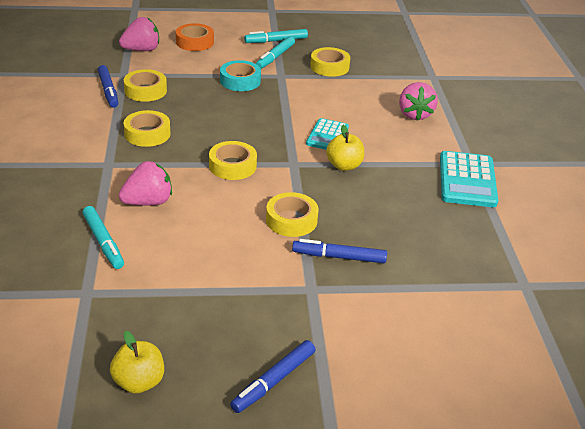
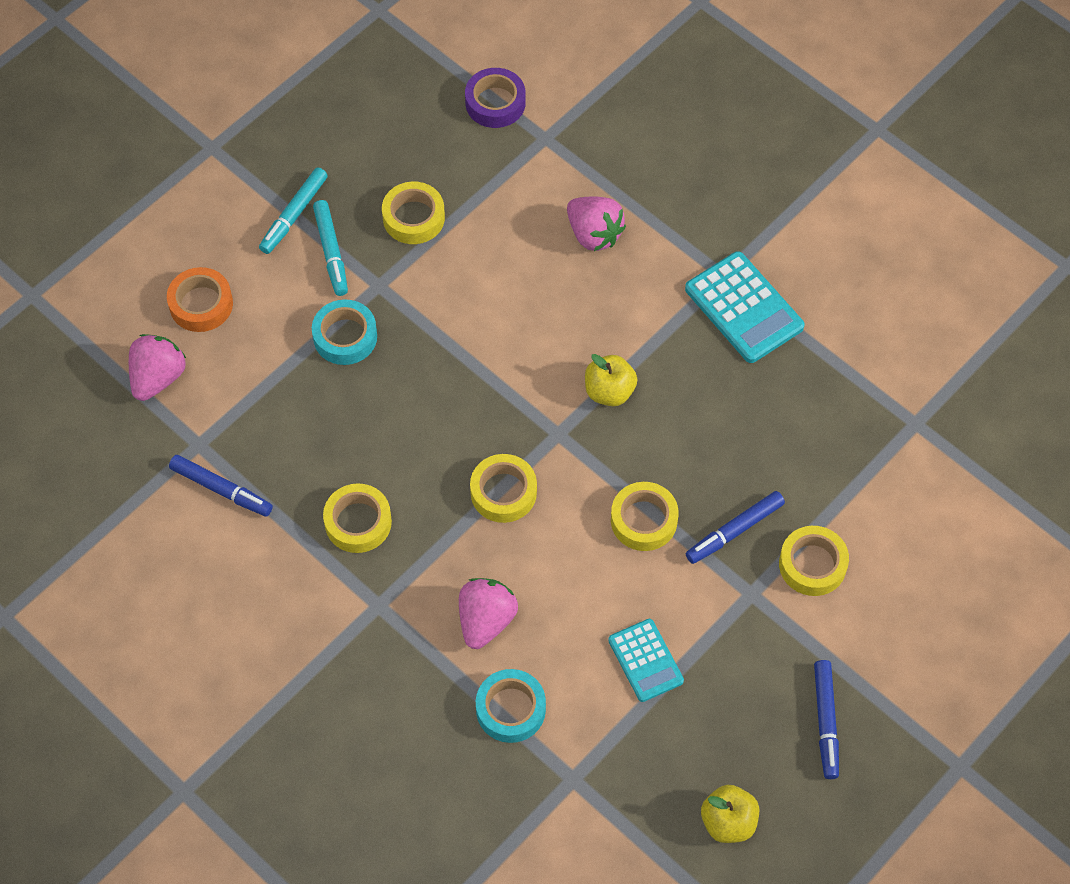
camera: 40 degrees left, 25 degrees up
(103, 242) = (510, 709): turquoise marker -> turquoise tape
(145, 90) = (262, 451): yellow tape -> yellow tape (812, 564)
(327, 136) = (543, 355): turquoise calculator -> turquoise calculator (645, 660)
(422, 57) = (495, 103): none -> purple tape

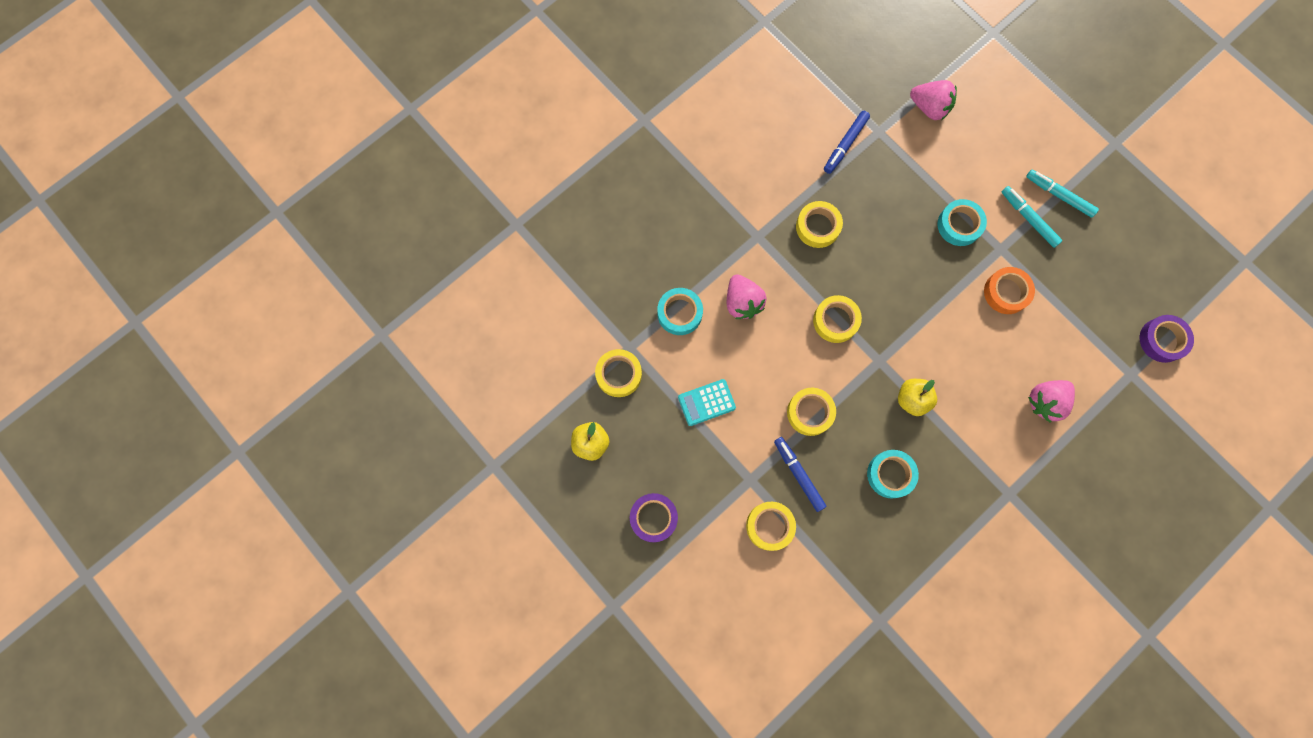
camera: 95 degrees right, 15 degrees up
(201, 304) = (986, 134): orange tape -> orange tape (1006, 292)
(331, 251) = (1028, 219): turquoise marker -> turquoise marker turned 60 degrees clockwise
(413, 218) = (1058, 275): yellow tape -> yellow tape (619, 374)
(486, 620) = (742, 302): pink strawberry -> pink strawberry turned 45 degrees clockwise
(718, 416) = (890, 474): none -> turquoise tape
(744, 308) = (981, 505): turquoise calculator -> none
(825, 721) = (653, 518): blue marker -> purple tape

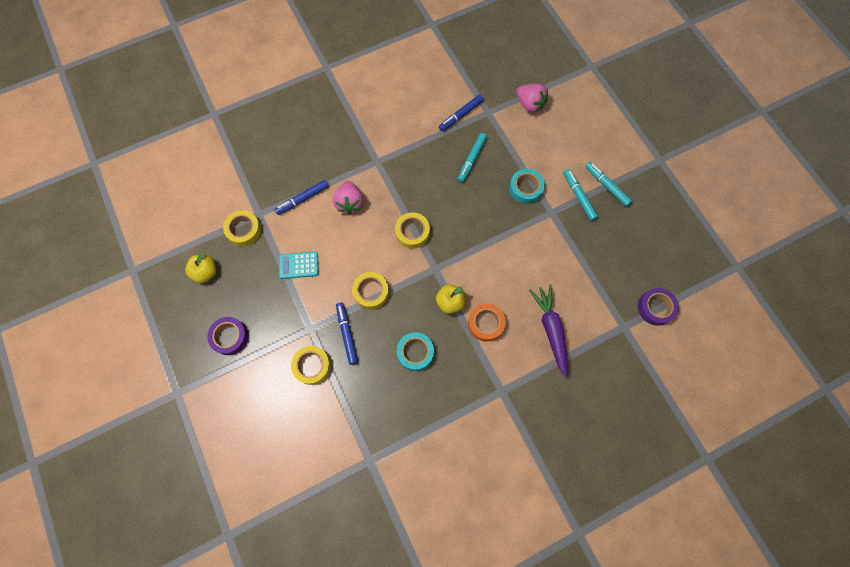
camera: 15 degrees right, 5 degrees down
(679, 313) = (302, 199): turquoise tape -> blue marker
(817, 227) = (422, 165): yellow tape -> none
(879, 202) = (472, 159): none -> turquoise marker
(1006, 292) = (545, 243): orange tape -> orange tape (485, 323)
(1045, 402) = (550, 330): pink strawberry -> purple carrot

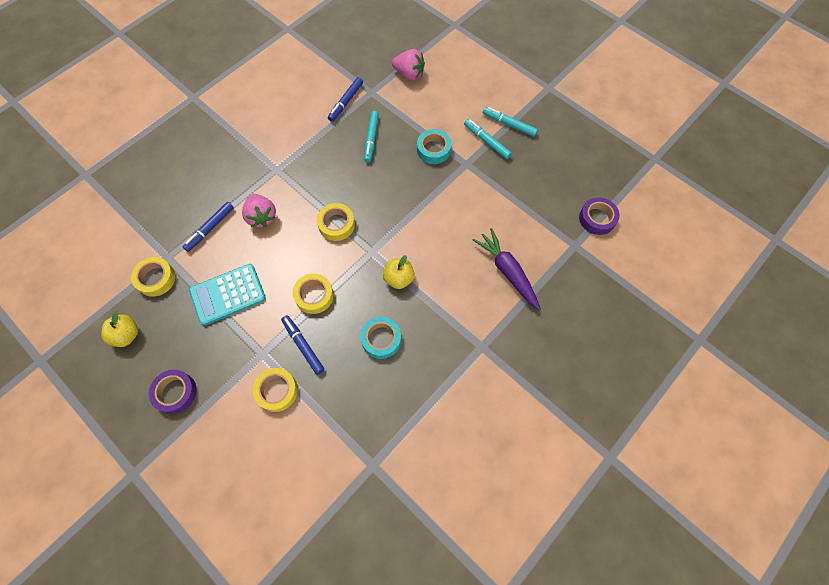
camera: 20 degrees left, 5 degrees down
(299, 265) = (228, 294): turquoise calculator -> turquoise calculator, size x1.56
(485, 323) = (442, 287): orange tape -> none

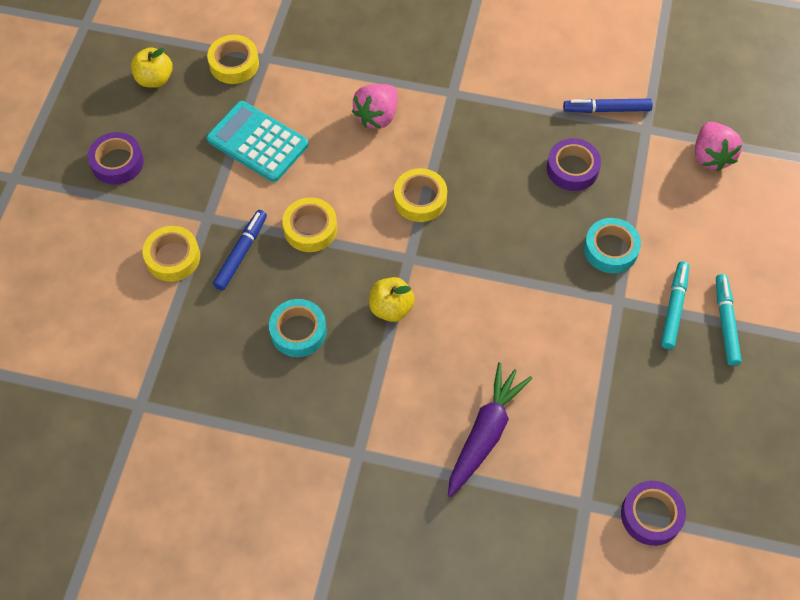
camera: 60 degrees right, 5 degrees down
(210, 228) = (327, 76): blue marker -> none
(371, 139) = (572, 169): turquoise marker -> purple tape

